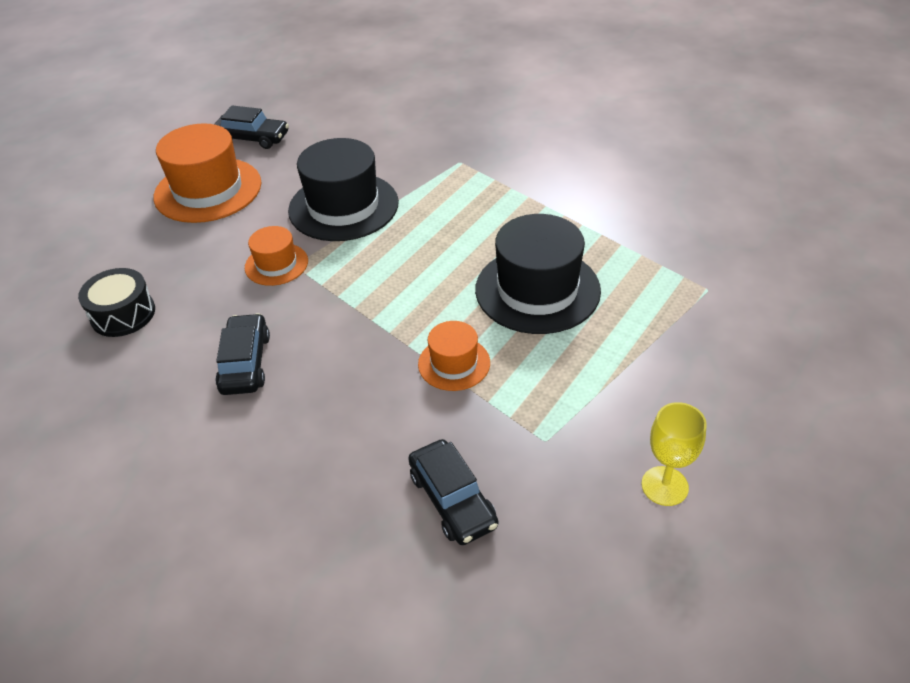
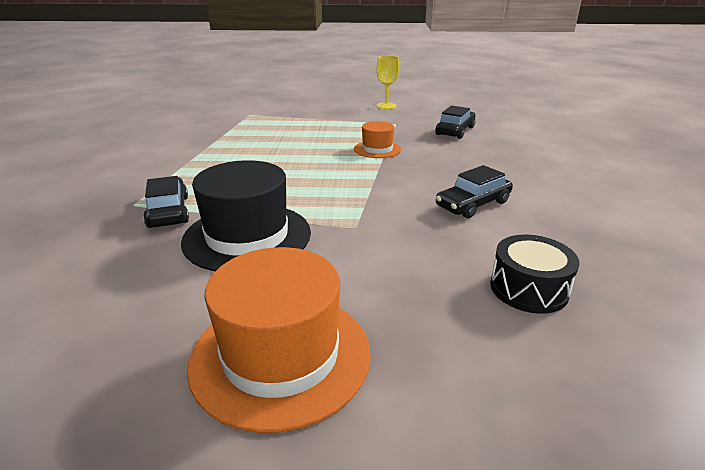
camera: 125 degrees left, 15 degrees down
(252, 138) = (105, 389): black car -> black car (168, 212)
(276, 264) = (364, 236): orange hat -> none
(537, 290) = (289, 144): black hat -> none

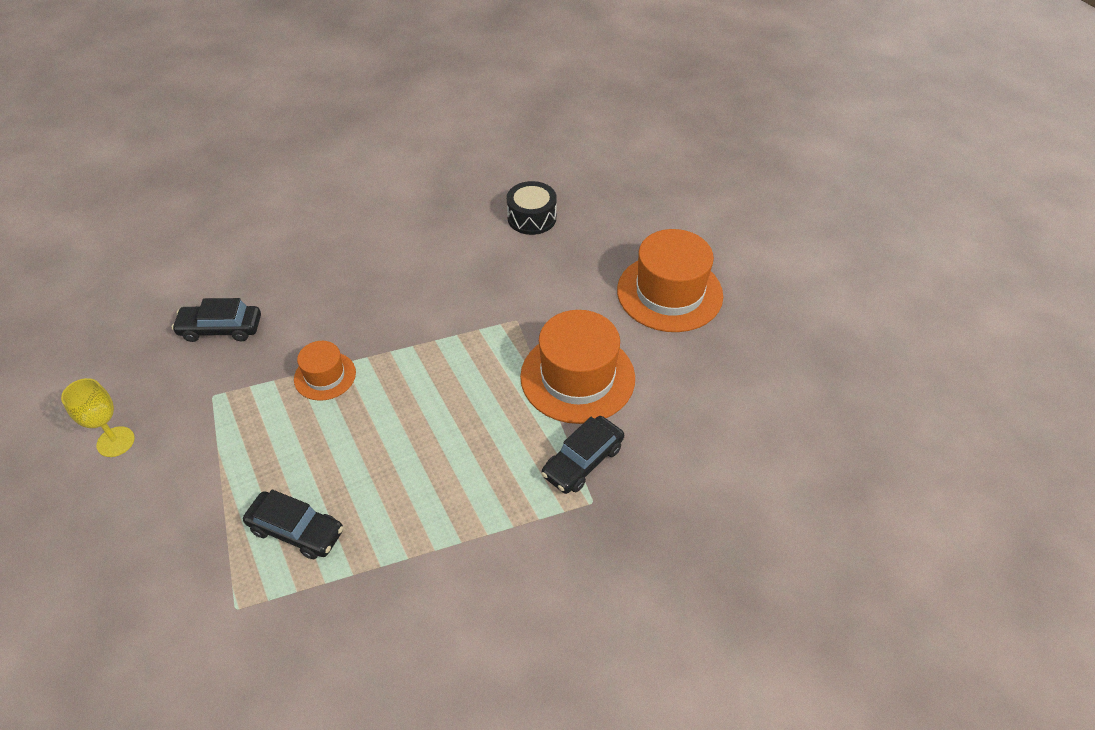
camera: 120 degrees left, 20 degrees up
(247, 236) = (577, 377): black hat -> orange hat
(472, 204) = (427, 266): black car -> black car (296, 530)

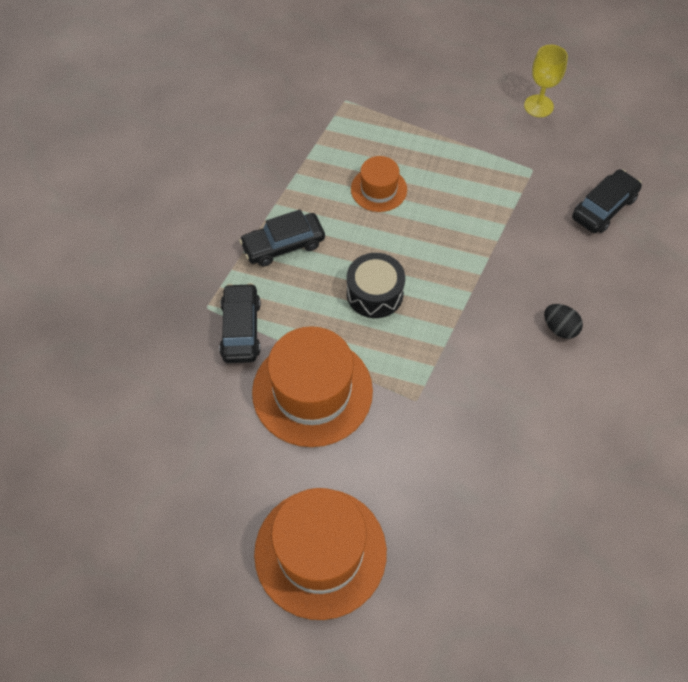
camera: 135 degrees right, 10 degrees up
(296, 530) = (367, 151): black car -> black car (283, 245)
(325, 376) = (486, 238): orange hat -> orange hat (378, 189)
(372, 288) = (559, 328): none -> black egg
(532, 218) = (540, 529): black drum -> black drum (375, 293)

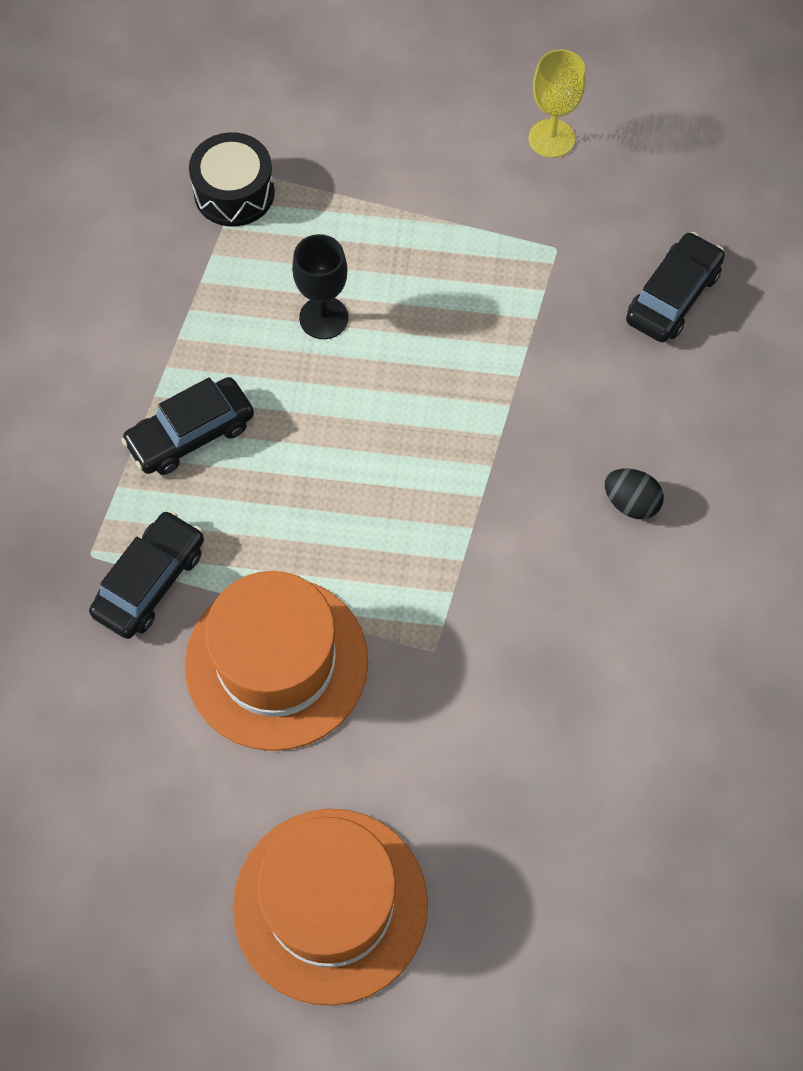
camera: 10 degrees left, 5 degrees up
(241, 329) = (150, 581): black car -> black car turned 45 degrees clockwise
(375, 293) = (345, 491): black drum -> black drum (234, 192)
(378, 189) = (323, 318): orange hat -> black goblet

